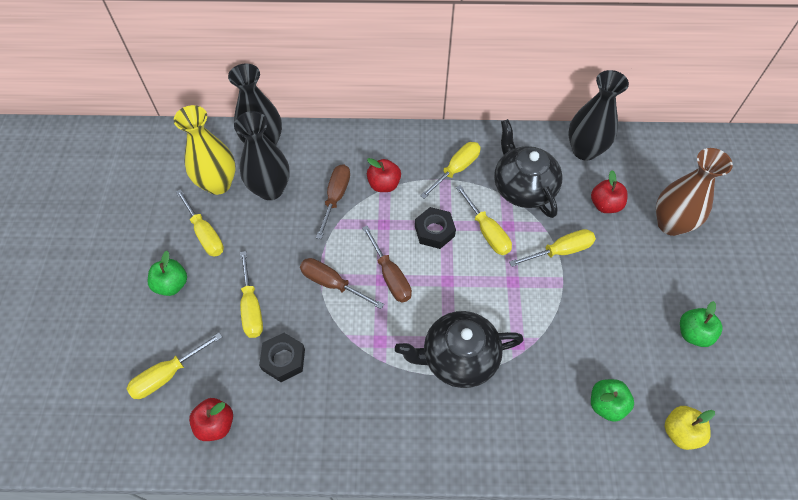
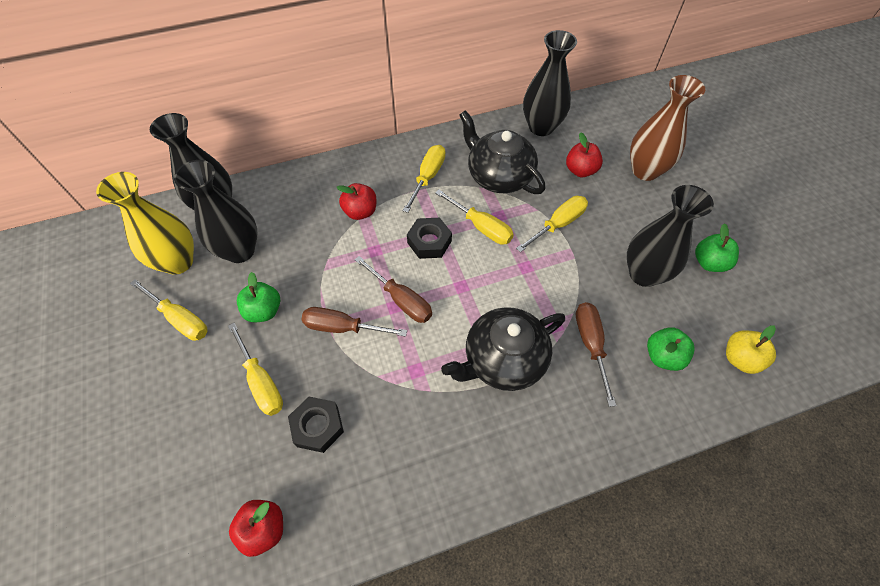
camera: 20 degrees left, 0 degrees up
(168, 374) = (186, 491): yellow screwdriver -> none
(172, 284) = (158, 387): green apple -> green apple (264, 310)
(335, 198) = (314, 239): brown screwdriver -> brown screwdriver (591, 345)
(623, 323) = (644, 274): none -> black vase

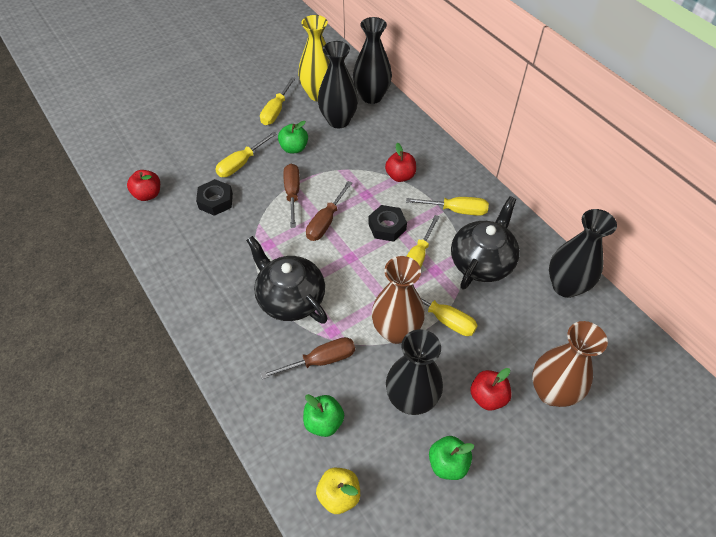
camera: 75 degrees right, 5 degrees down
(565, 267) = (396, 331): none -> brown vase
(580, 170) = (522, 329): red apple -> red apple (488, 397)

